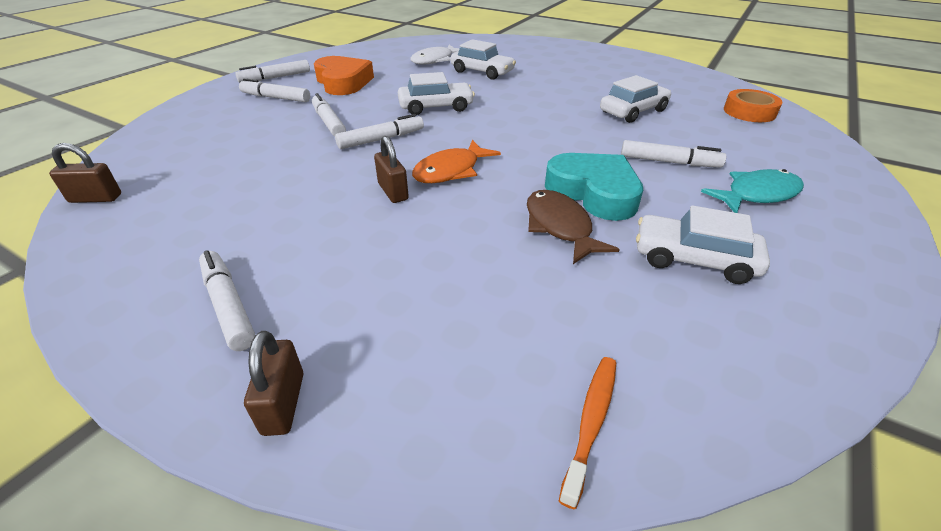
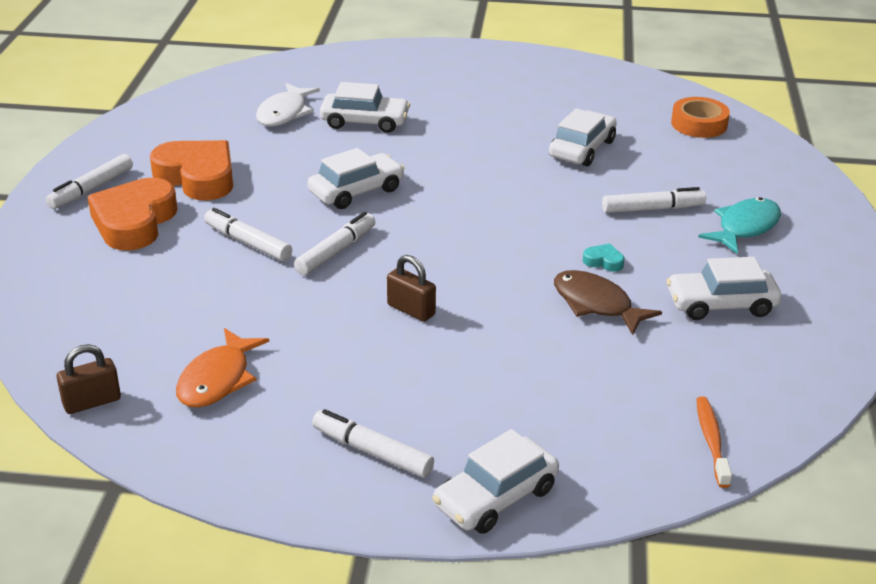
camera: 25 degrees left, 5 degrees down
(276, 98) = (134, 222): white marker -> orange heart
(283, 403) = (495, 497): brown padlock -> white car
(451, 171) = (448, 272): orange fish -> orange fish (218, 379)
(594, 192) = (603, 261): turquoise heart -> turquoise heart, size x0.40

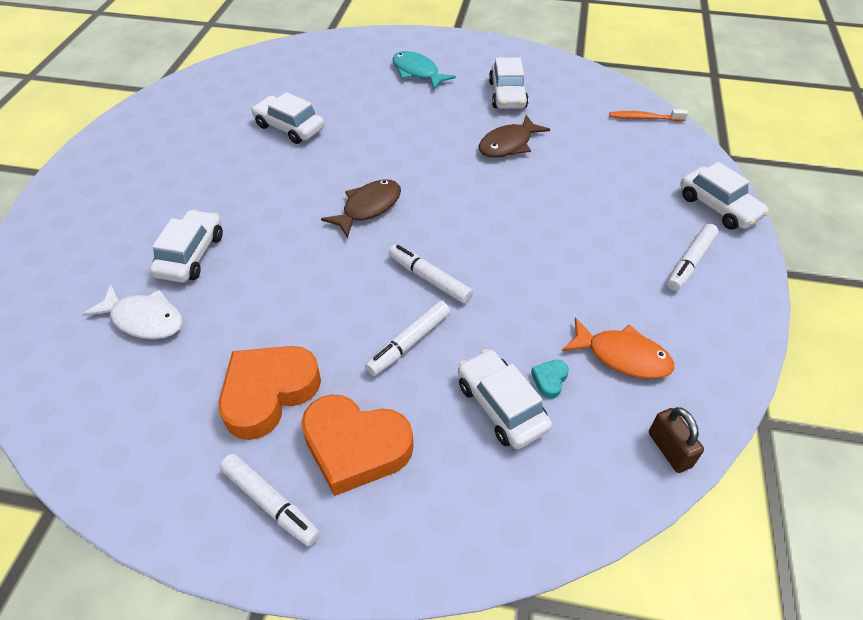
camera: 85 degrees left, 15 degrees up
(356, 191) = (327, 264): white car -> white car (501, 406)
(411, 310) = (517, 236): brown padlock -> none
(447, 208) = (368, 208): none -> brown fish
(603, 261) = (455, 135): turquoise heart -> turquoise heart (550, 380)
(652, 209) = (387, 106): white marker -> none
(699, 124) = (269, 69): orange tape -> none

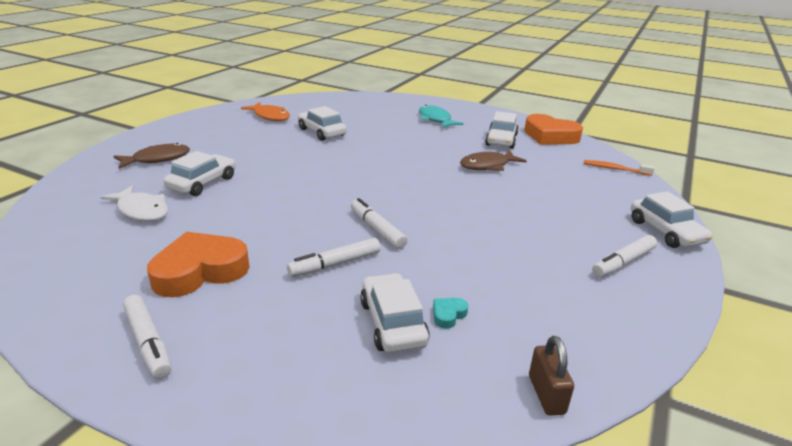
camera: 15 degrees right, 20 degrees down
(355, 447) = (245, 321): orange heart -> orange heart (550, 136)
(368, 208) = (353, 181): brown fish -> brown fish (157, 159)
(622, 356) = (527, 313): orange fish -> orange fish (270, 116)

